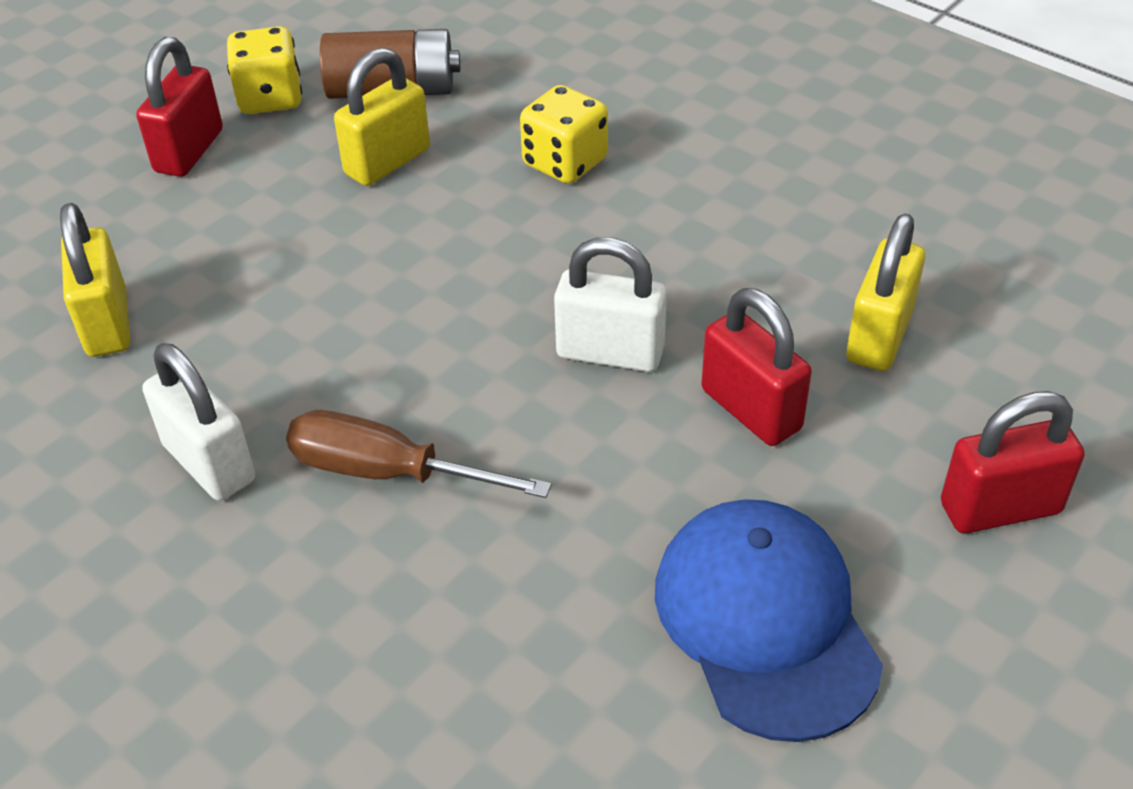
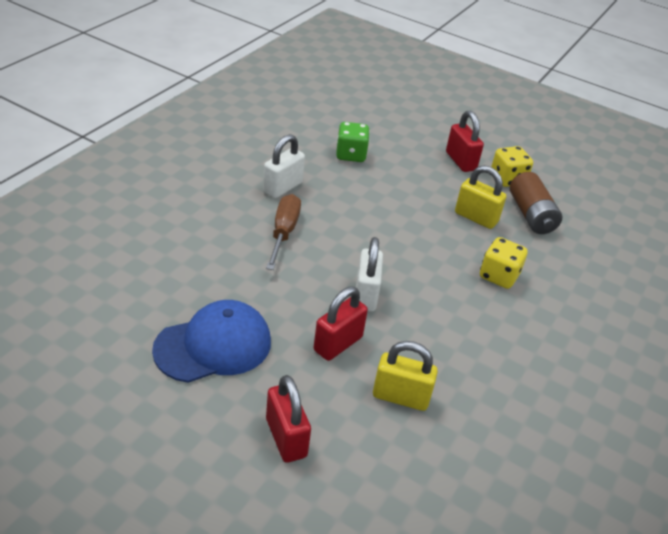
camera: 75 degrees right, 5 degrees down
(107, 323) = (351, 155): yellow padlock -> green dice
(189, 151) = (460, 161): red padlock -> red padlock turned 60 degrees clockwise

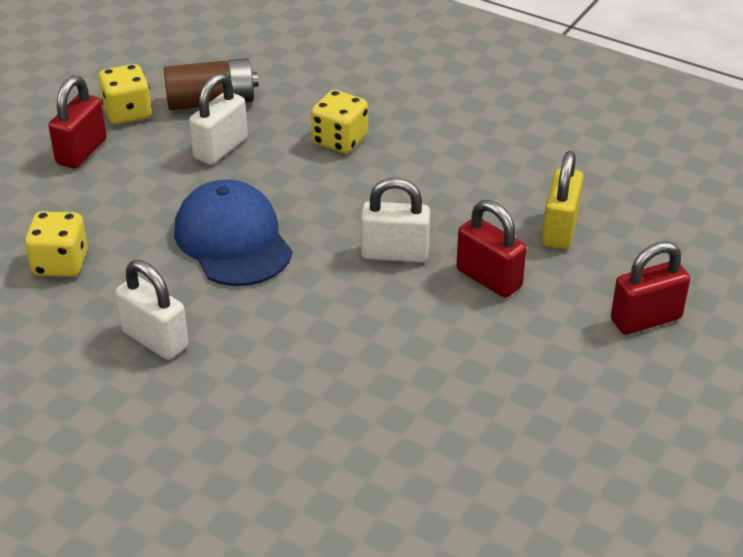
camera: 85 degrees left, 0 degrees up
(213, 345) = (519, 392): blue cap -> blue cap (233, 240)
(283, 233) = (272, 334): brown screwdriver -> none
(351, 155) = (60, 263): green dice -> yellow dice
(460, 161) = (81, 151): red padlock -> red padlock turned 45 degrees counterclockwise
(476, 217) = (220, 148): yellow padlock -> white padlock

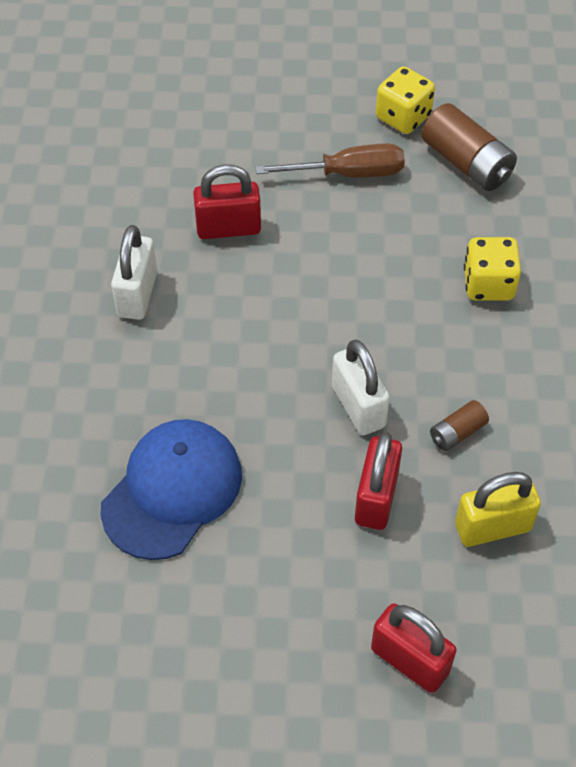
camera: 60 degrees right, 15 degrees up
(60, 263) = (183, 186): yellow dice -> none
(81, 151) = (328, 118): red padlock -> red padlock (228, 228)
(154, 165) = (348, 174): none -> brown screwdriver
(220, 148) = (406, 205): white padlock -> none
(233, 240) = (291, 280): blue cap -> blue cap (172, 490)
(463, 212) = (457, 433): none -> brown battery

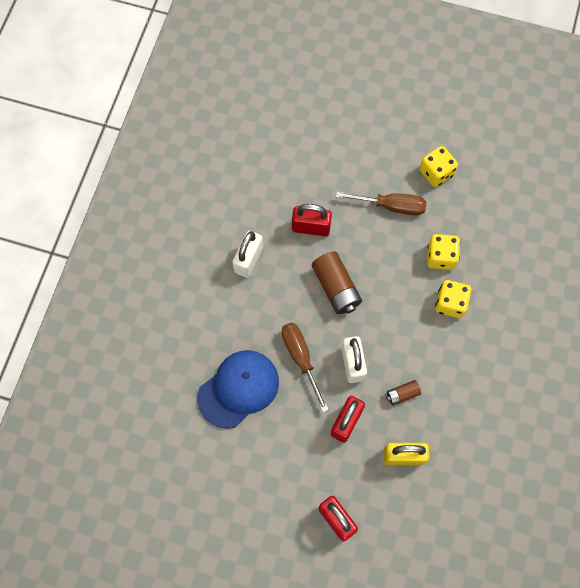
camera: 15 degrees right, 15 degrees up
(268, 419) = (301, 359): none -> brown screwdriver
(450, 225) = (440, 257): none -> yellow dice
(467, 163) = (464, 216): brown battery -> brown battery (336, 288)

